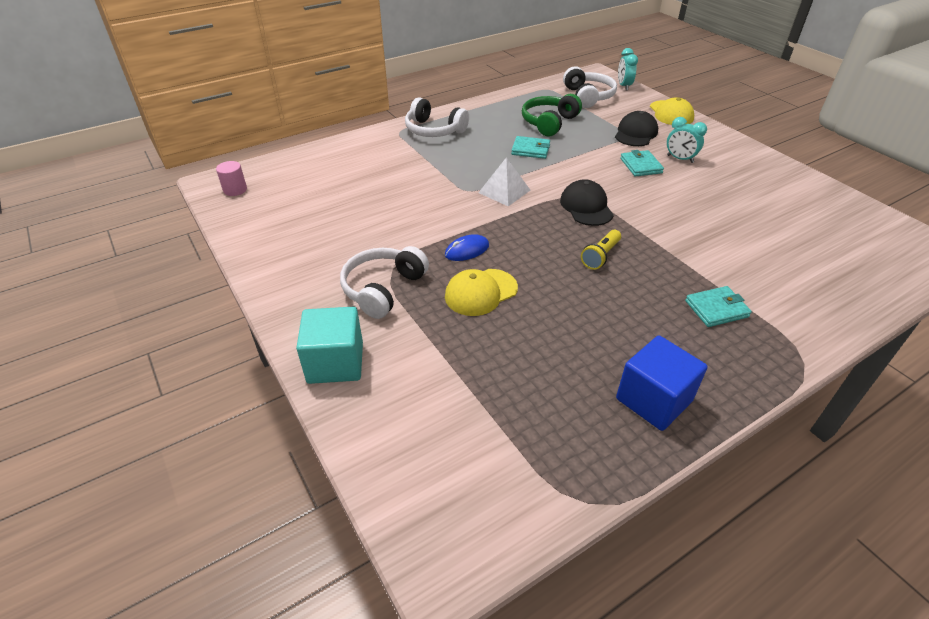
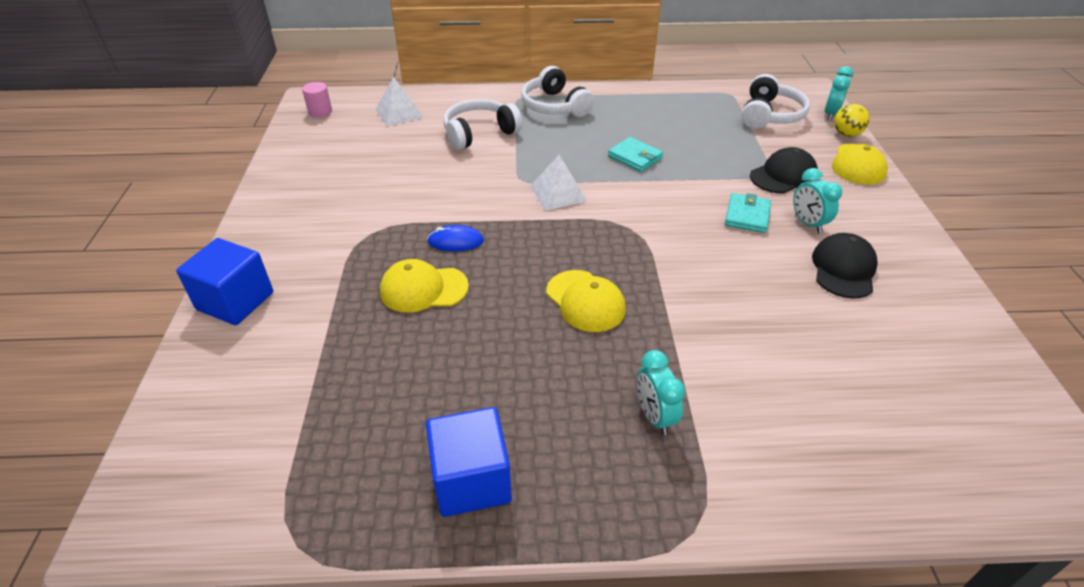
camera: 30 degrees right, 0 degrees up
(310, 170) = (399, 113): none -> white pyramid
(335, 363) = (235, 301): turquoise cube -> blue cube
(383, 289) = (342, 249): white headphones -> white headphones (479, 133)
(549, 123) = (689, 133): green headphones -> none
(586, 207) = (629, 240): black cap -> black cap (843, 269)
(600, 256) = (585, 301): yellow flashlight -> yellow cap
(645, 96) = (846, 134): none -> yellow ball
(716, 309) = (654, 416): turquoise wallet -> turquoise clock

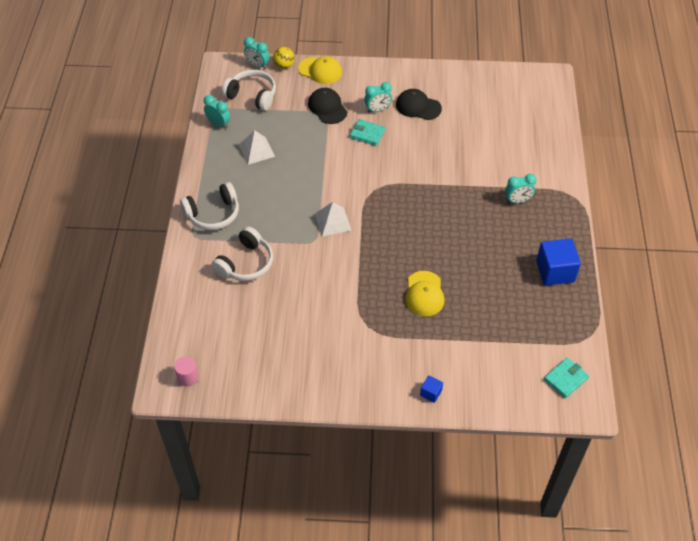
camera: 85 degrees left, 10 degrees up
(235, 301) = (431, 393): blue cube -> blue cube, size x0.48
(399, 113) = (202, 318): white pyramid -> white pyramid (256, 150)
(455, 241) = (380, 278): blue mouse -> none
(479, 133) = (246, 263): white headphones -> white headphones turned 120 degrees counterclockwise
(585, 301) = (438, 218): yellow cap -> none
(635, 157) = (294, 176): turquoise wallet -> turquoise wallet (565, 379)
(705, 97) = (218, 124): none -> turquoise clock

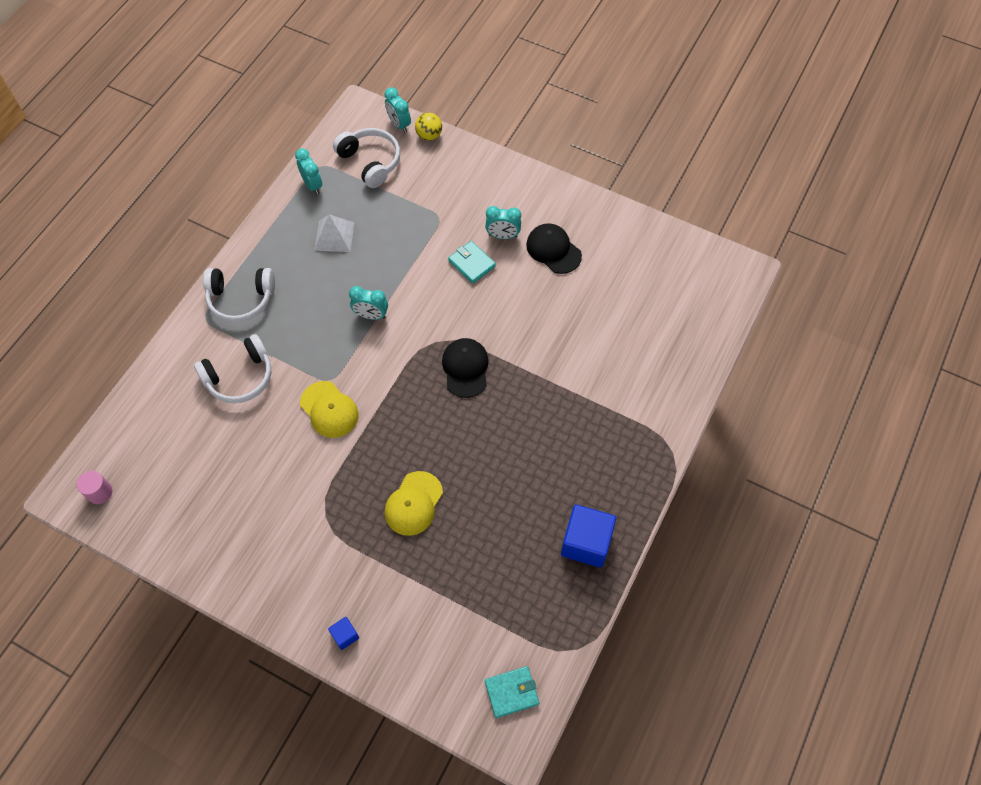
camera: 25 degrees right, 10 degrees up
(320, 71) = (466, 158): yellow cap -> yellow cap (329, 409)
(327, 108) = (446, 210): black cap -> black cap (465, 368)
(333, 221) = (365, 364): white pyramid -> none
(517, 201) = (598, 427): turquoise clock -> turquoise clock (371, 315)

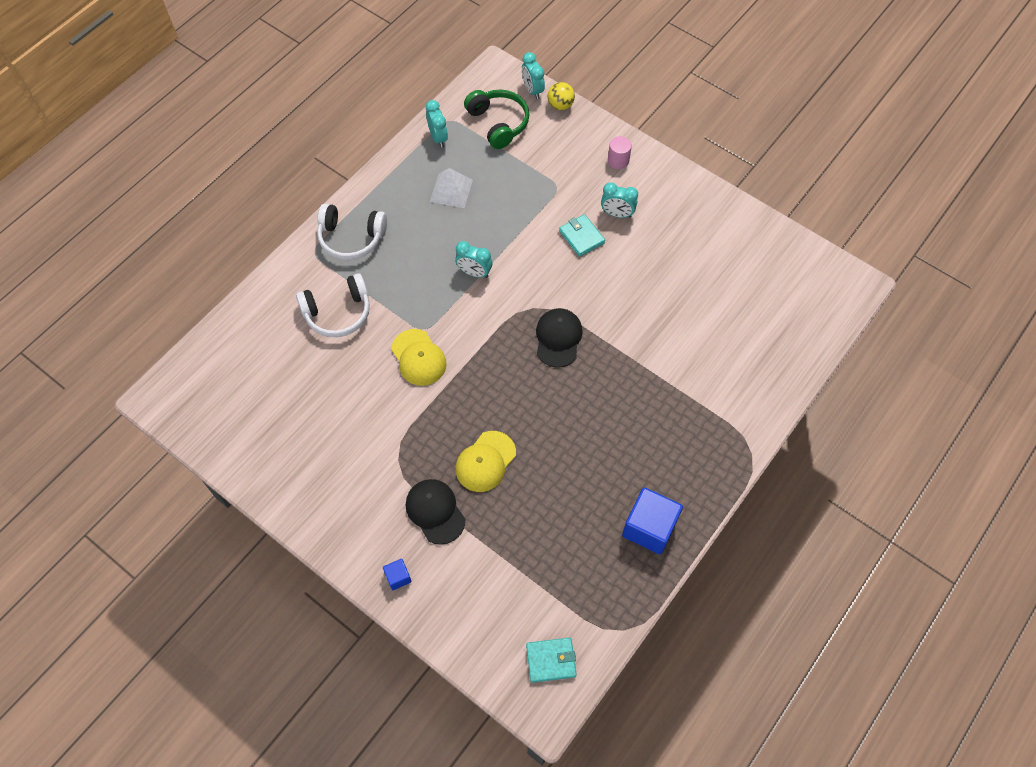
camera: 10 degrees right, 0 degrees up
(100, 492) = (188, 402): pink cylinder -> pink cylinder (618, 160)
(370, 162) = (498, 123): white headphones -> green headphones
(553, 250) = (665, 235): black cap -> black cap (435, 511)

